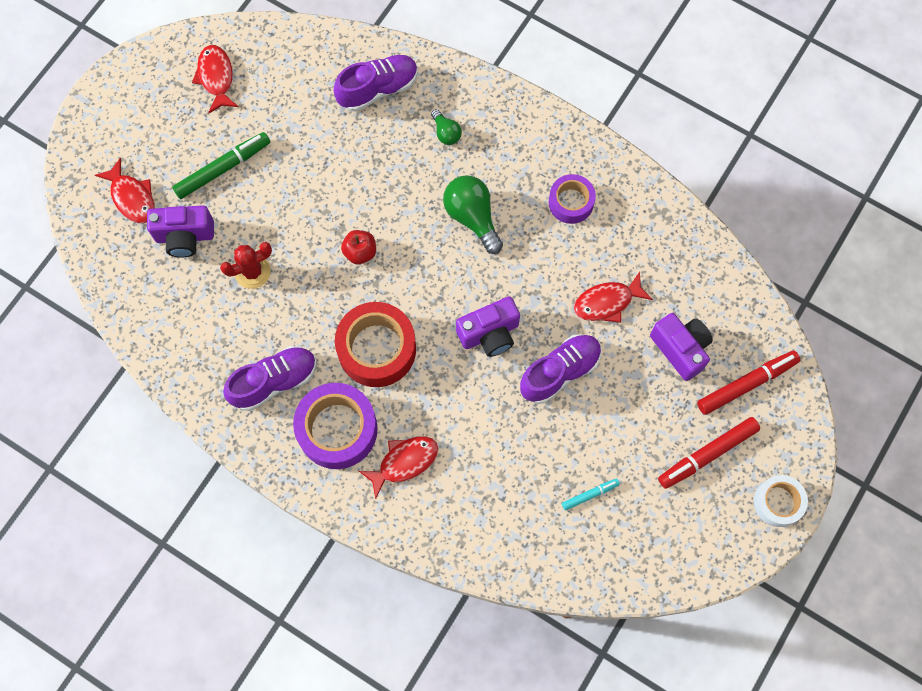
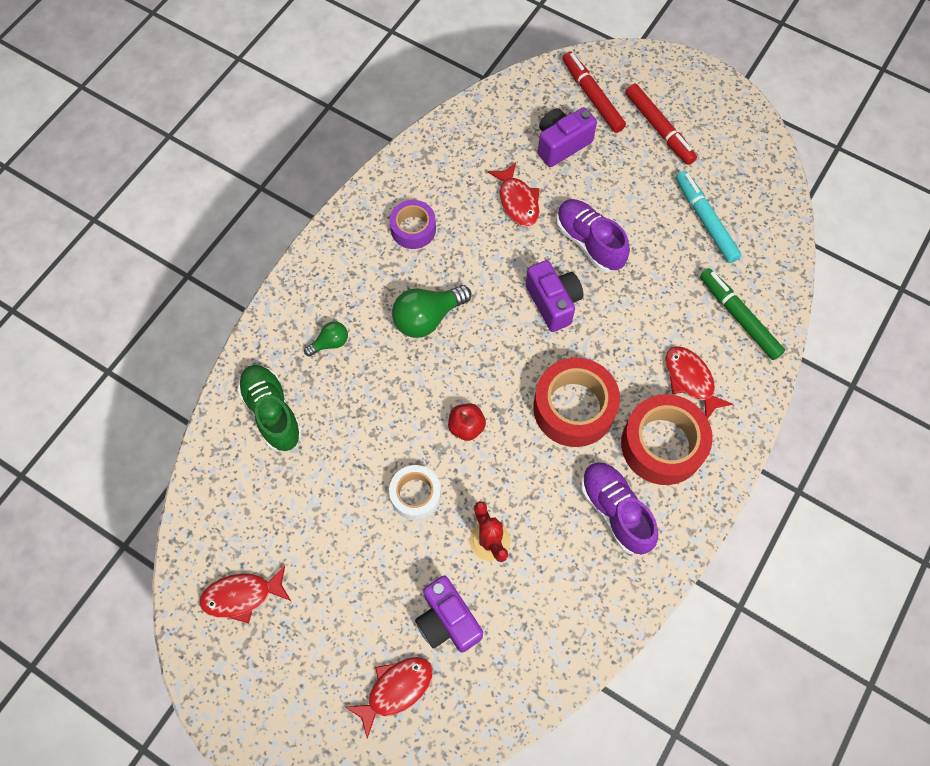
camera: 90 degrees left, 5 degrees down
(185, 237) = (447, 621): purple camera -> purple camera turned 150 degrees clockwise
(223, 169) = (362, 580): green marker -> green marker (739, 317)
(337, 429) = (662, 445): purple tape -> red tape
(378, 89) = (272, 412): purple shoe -> green shoe
(590, 495) = (705, 220): turquoise marker -> turquoise marker, size x1.89
(777, 502) = (696, 80): white tape -> white tape (415, 495)

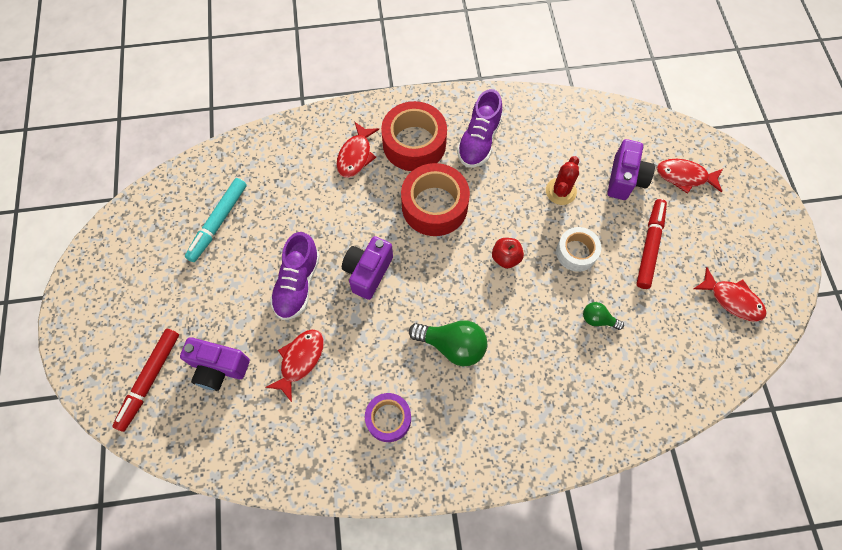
camera: 130 degrees left, 0 degrees up
(272, 412) = (615, 390): green shoe -> none
(330, 343) = (532, 397): green light bulb -> green light bulb (598, 319)
(659, 129) = (150, 307): red marker -> red marker (649, 246)
(739, 317) = (285, 157): green marker -> none

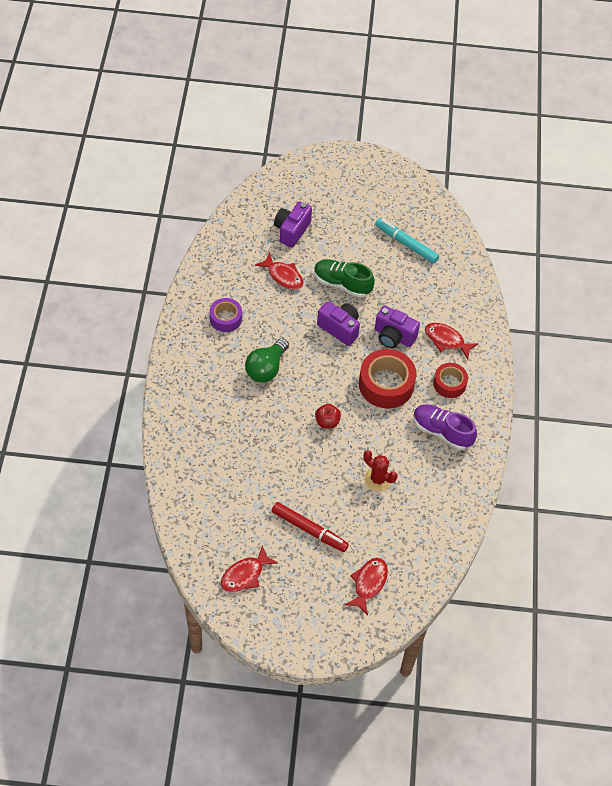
camera: 100 degrees right, 10 degrees down
(149, 380) = (295, 193): red marker -> none
(298, 284) = (342, 284): purple shoe -> green shoe
(414, 143) = (449, 384): red tape -> red tape, size x0.60
(576, 252) = (318, 473): white tape -> none
(598, 319) = (257, 470): green light bulb -> none
(625, 179) = (377, 533): purple camera -> purple camera (393, 336)

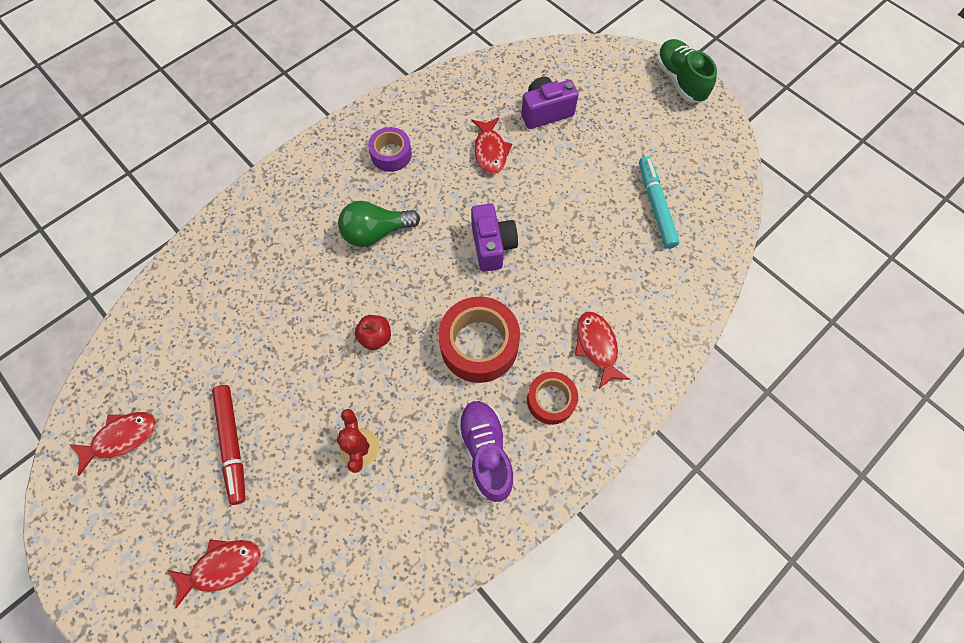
camera: 45 degrees right, 10 degrees up
(245, 575) = (122, 438): red fish -> red fish turned 150 degrees clockwise
(342, 284) = (542, 201): green shoe -> green shoe (679, 80)
(393, 336) = (541, 297): purple camera -> none

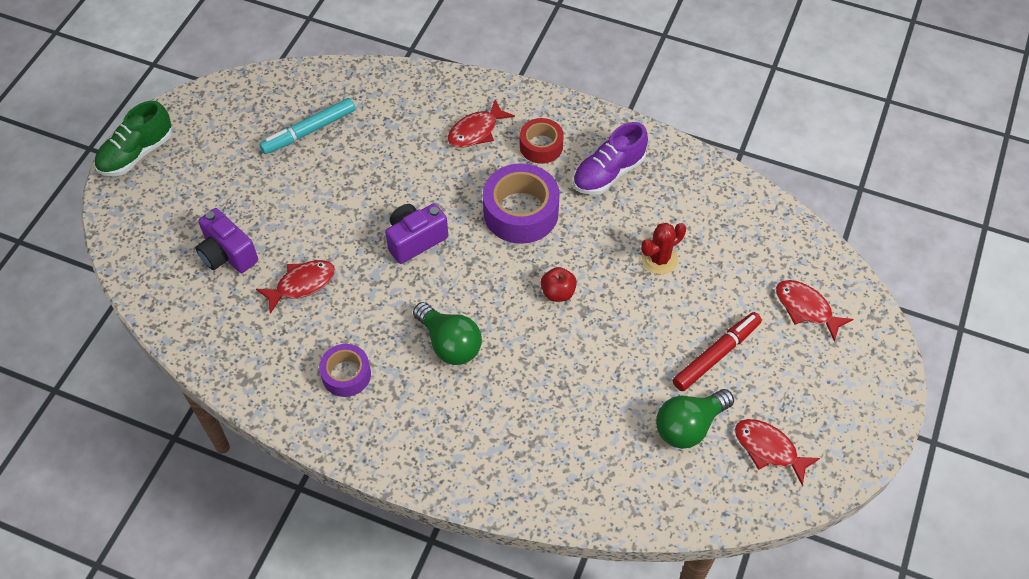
camera: 115 degrees left, 10 degrees down
(186, 381) = (689, 426): none -> green light bulb
(479, 345) = (521, 212): red tape -> purple tape

